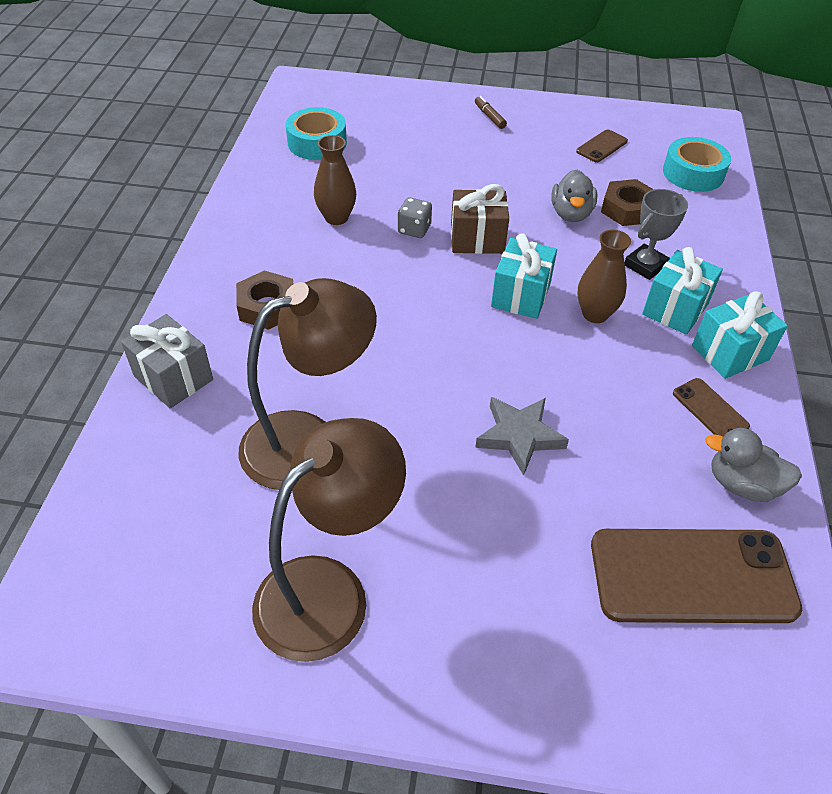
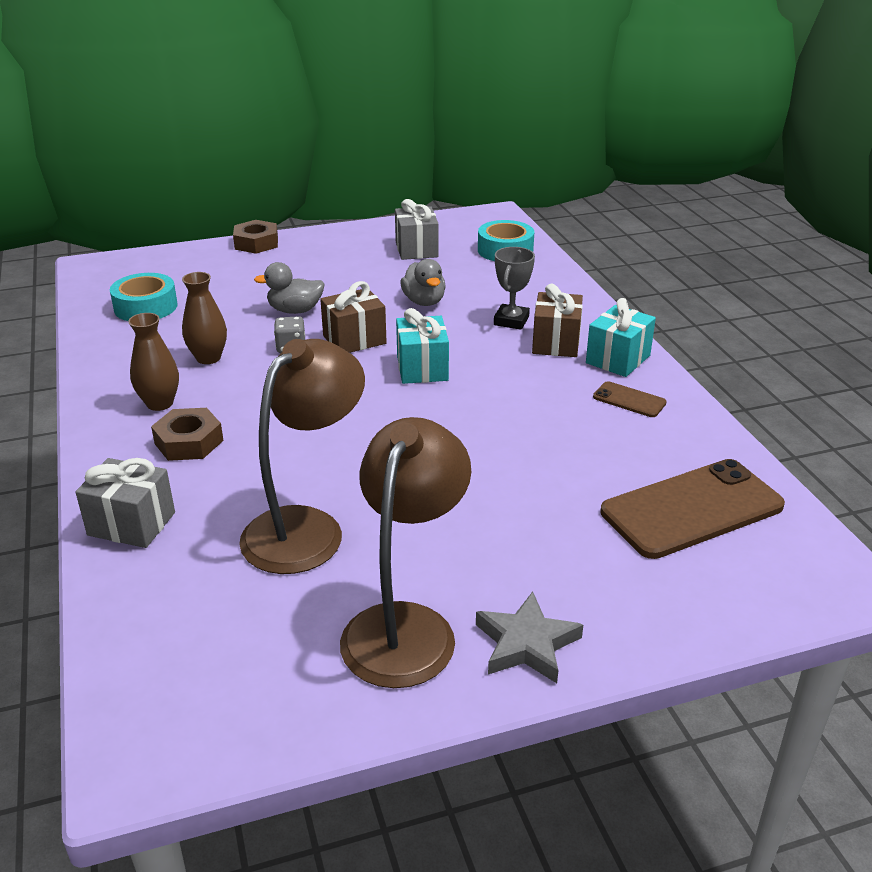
camera: 25 degrees left, 15 degrees down
(489, 117) = (301, 251): brown marker -> none
(519, 436) = (492, 464): grey star -> grey star (526, 643)
(595, 314) = (494, 364): brown vase -> brown vase (160, 403)
(601, 146) = (416, 249): brown phone -> grey gift
(627, 209) = (469, 287): brown nut -> brown nut (256, 243)
(675, 309) = (556, 343): turquoise gift -> brown gift
(742, 484) = (686, 439): grey duck -> grey duck (295, 310)

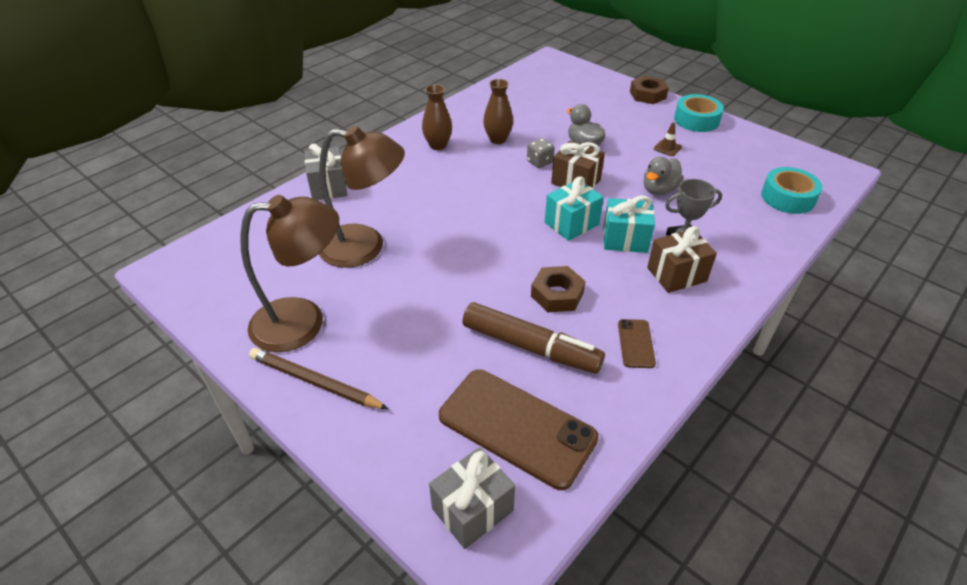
camera: 60 degrees right, 10 degrees up
(145, 307) = (527, 95): turquoise tape -> turquoise tape (696, 120)
(189, 442) = (411, 171): brown nut -> brown nut (557, 294)
(363, 271) = (667, 148): none -> brown traffic cone
(416, 249) = (729, 157): grey gift -> grey gift (472, 510)
(526, 643) = (314, 382): grey star -> brown pencil
(587, 462) = (530, 347): none -> brown marker
(618, 359) = (690, 317): turquoise gift -> turquoise gift (625, 239)

